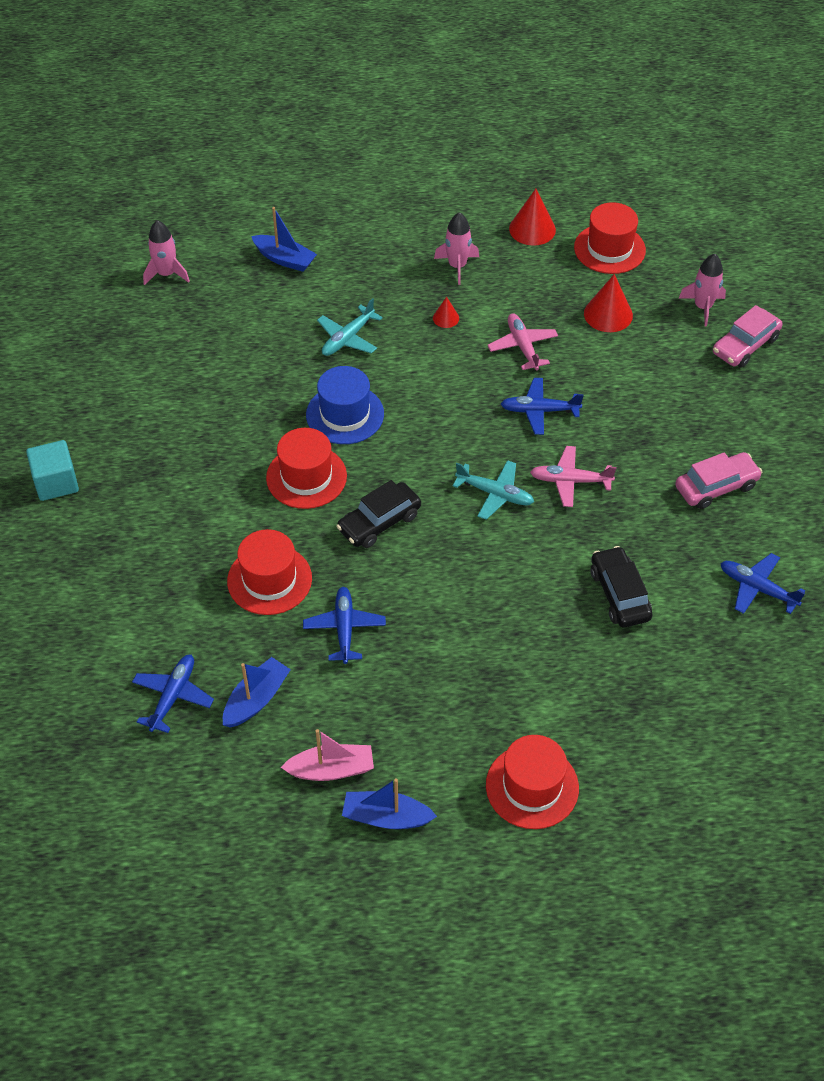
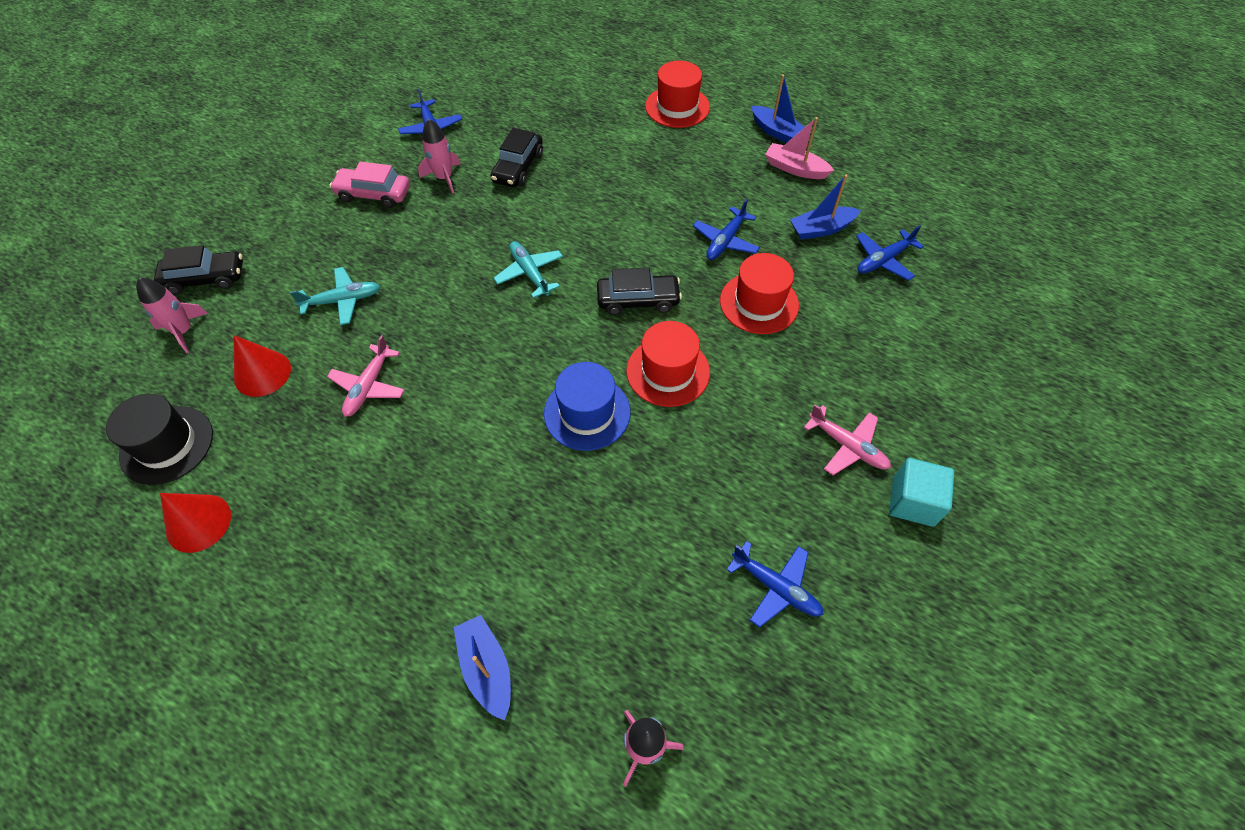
camera: 145 degrees left, 5 degrees up
(348, 338) = (513, 499): turquoise plane -> turquoise plane (343, 300)
(446, 318) = (400, 462): red cone -> none
(457, 266) = (322, 523): pink rocket -> pink rocket (444, 178)
(539, 411) = (424, 318): blue plane -> blue plane (776, 587)
(570, 481) = (465, 252): pink plane -> pink plane (847, 446)
(609, 249) = (167, 445): red hat -> black hat
(745, 345) = (205, 278): pink car -> black car

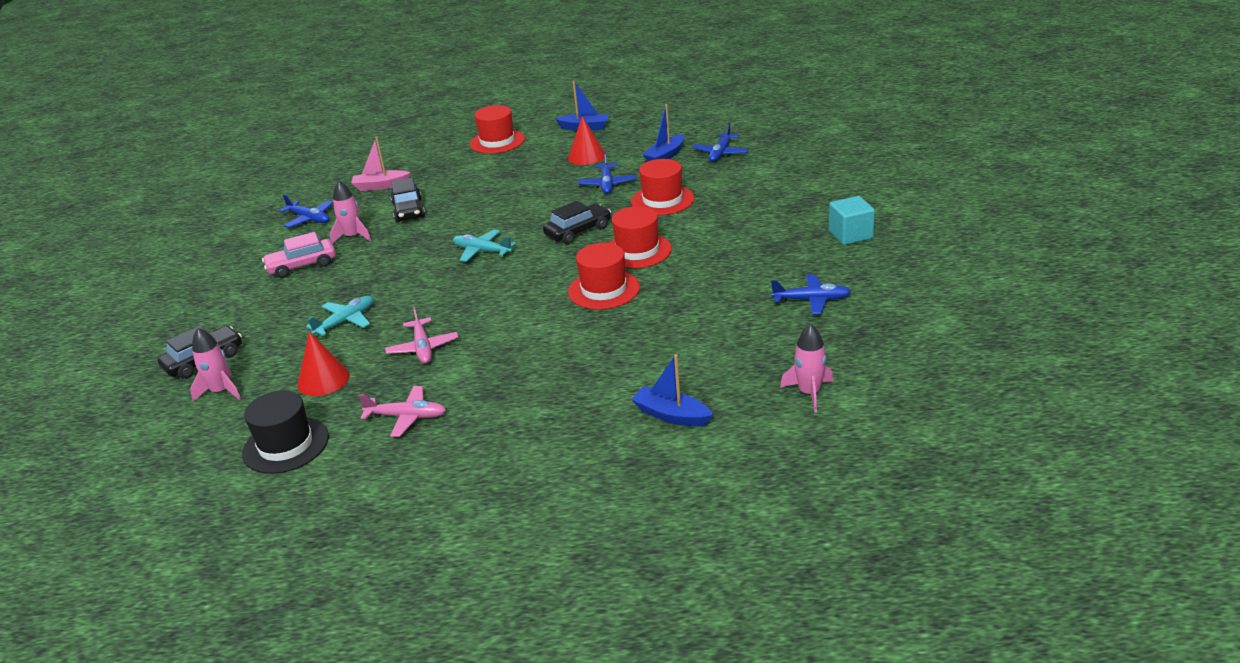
camera: 30 degrees left, 25 degrees down
(198, 523) = (367, 464): red cone -> red cone (586, 156)
(587, 413) = (603, 290): blue hat -> red hat
(795, 169) = (616, 138): pink boat -> pink boat (381, 186)
(847, 446) = (788, 231): pink plane -> pink plane (407, 417)

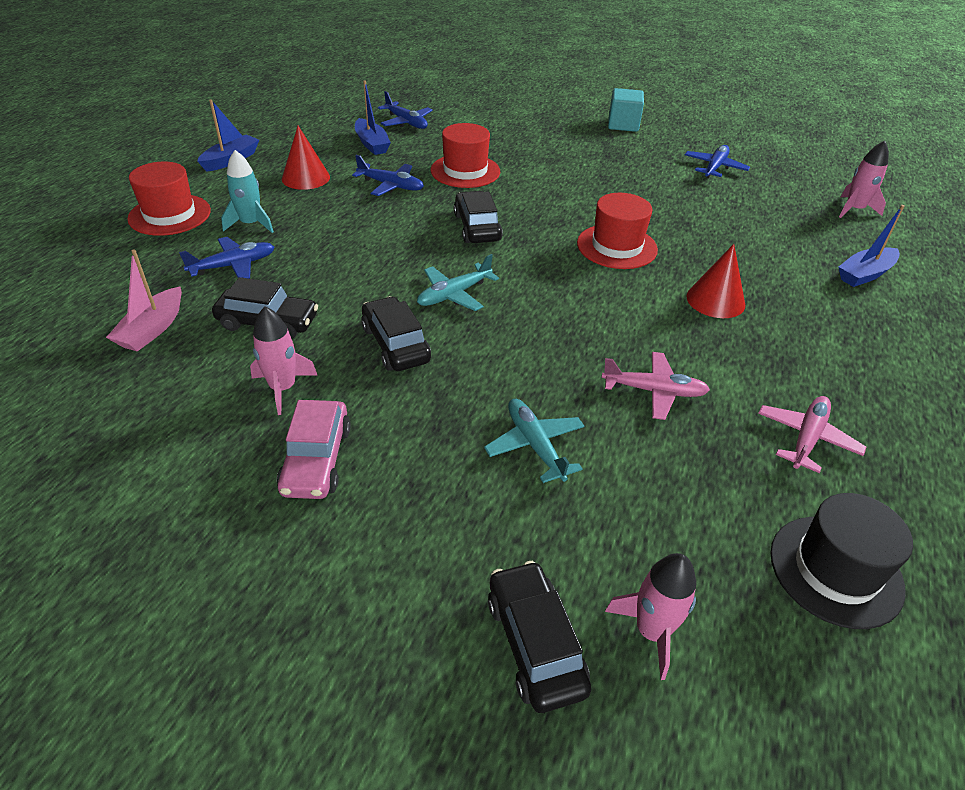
camera: 70 degrees left, 10 degrees up
(309, 219) = (160, 422): blue plane -> blue plane (233, 265)
(323, 380) = (681, 498): red cone -> red cone (715, 300)
(413, 251) = (395, 344): none -> black car
(509, 165) = (251, 224): none -> turquoise rocket
(637, 251) = (555, 210): red hat -> none

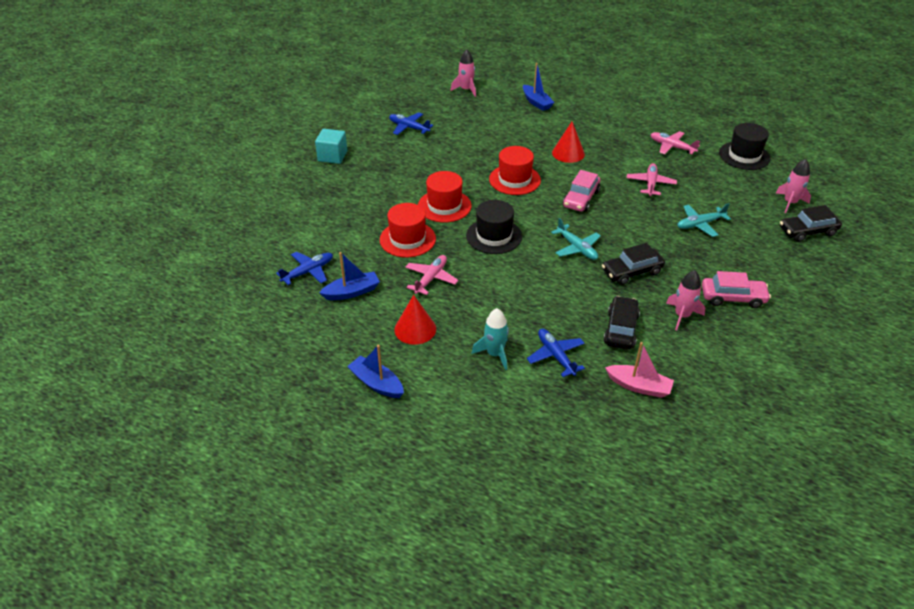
camera: 85 degrees left, 0 degrees up
(170, 215) = (481, 408): red hat -> red hat (444, 206)
(391, 185) = (431, 278): blue plane -> pink plane
(477, 227) = (494, 236): black car -> black hat
(583, 306) = (581, 199): none -> pink car

